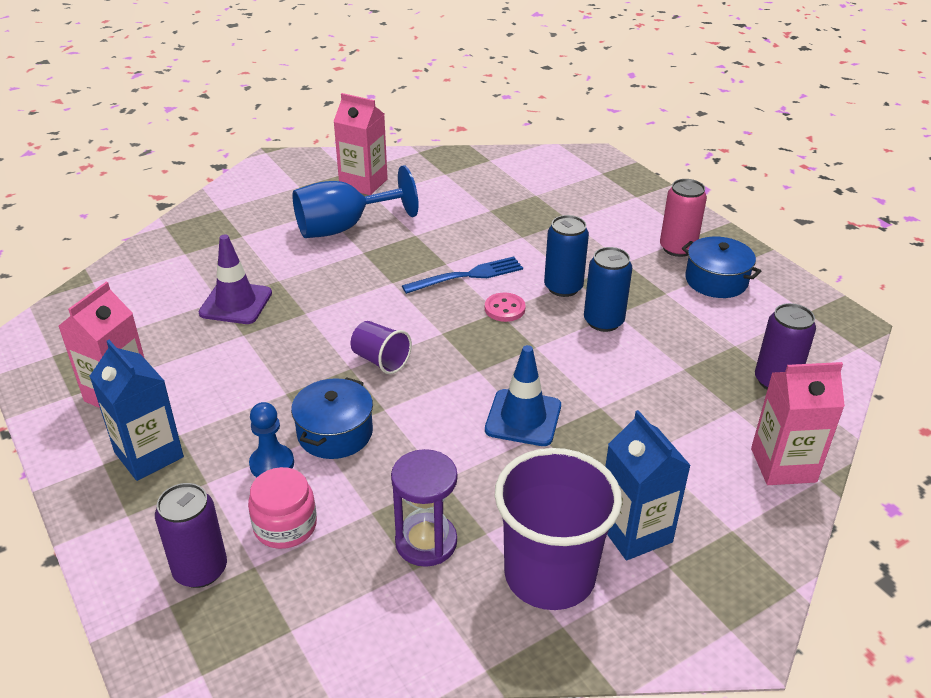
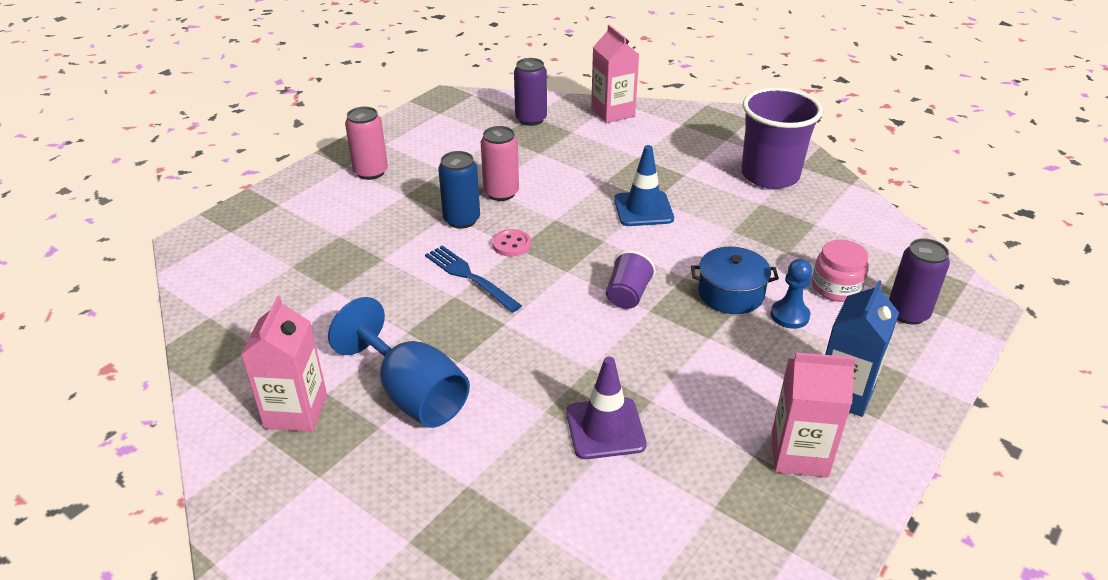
camera: 110 degrees left, 0 degrees up
(426, 542) = (790, 224): purple hourglass -> none
(603, 321) = (501, 193): blue can -> pink can
(634, 532) = (710, 153): blue carton -> none
(716, 280) = (414, 150): blue pot -> none

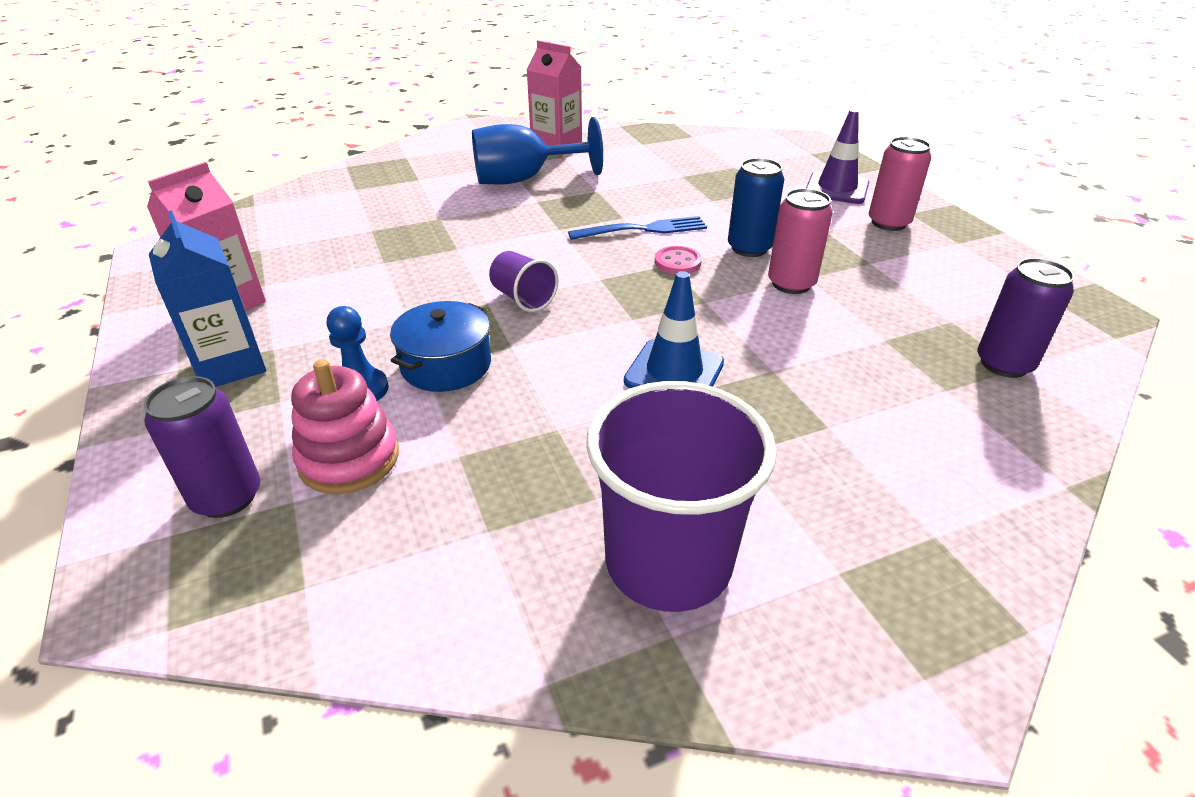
camera: 120 degrees right, 0 degrees up
(605, 428) = (387, 234): purple traffic cone -> purple traffic cone (836, 188)
(613, 112) = (1012, 462): pink carton -> none
(836, 287) = (349, 459): pink jar -> pink stacking toy

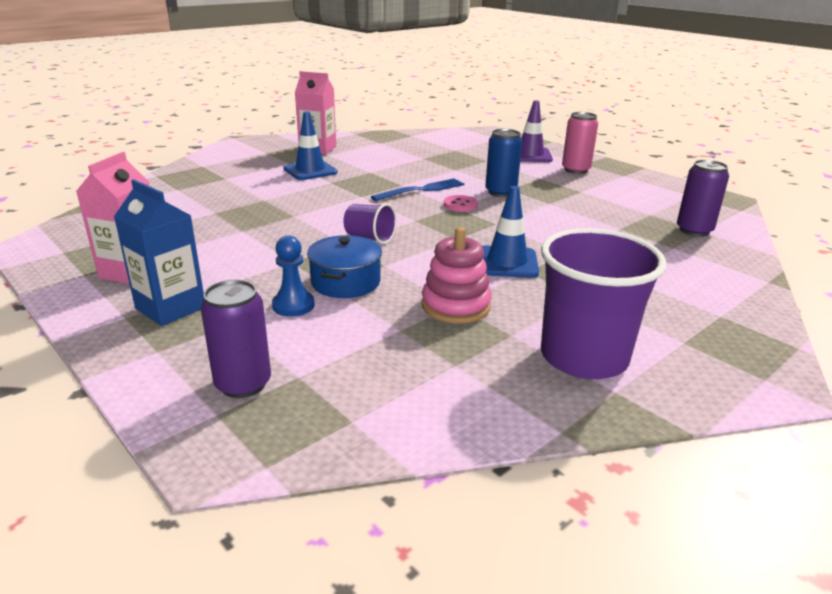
camera: 20 degrees left, 10 degrees down
(349, 459) = (320, 345): pink stacking toy -> pink stacking toy (456, 306)
(524, 179) = (310, 170): blue goblet -> blue traffic cone
(791, 284) = (542, 207): pink can -> none

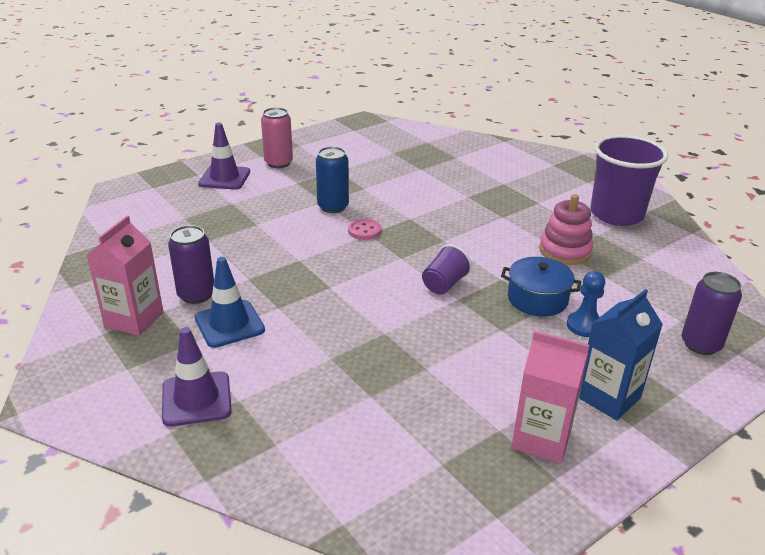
camera: 85 degrees left, 5 degrees up
(230, 169) = (196, 399): none -> purple traffic cone
(421, 190) = (318, 248): blue fork -> none
(507, 262) = (489, 222): blue traffic cone -> none
(694, 230) = (425, 144): purple can -> purple can (196, 295)

